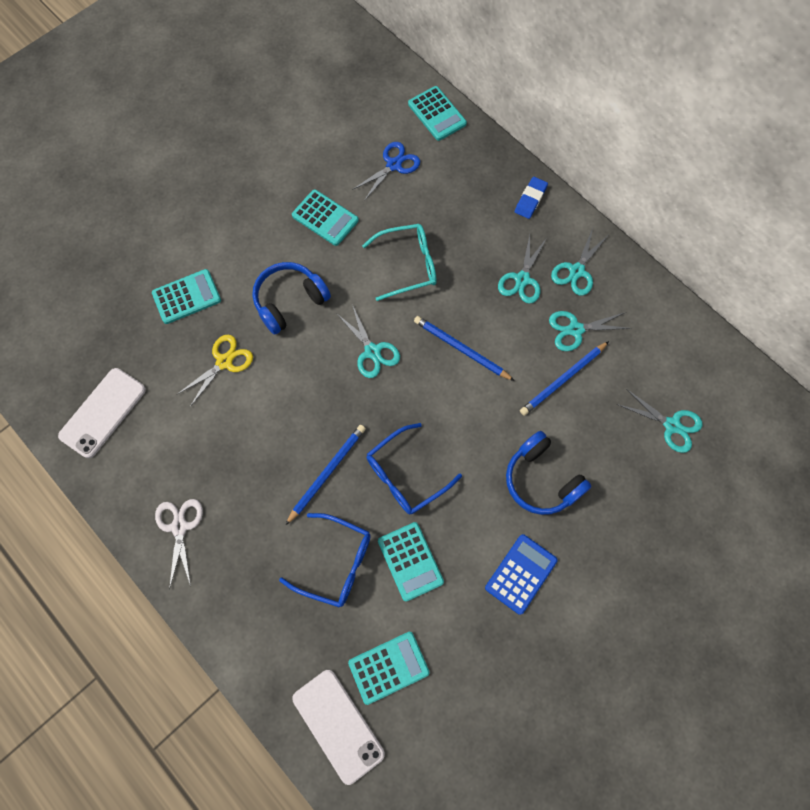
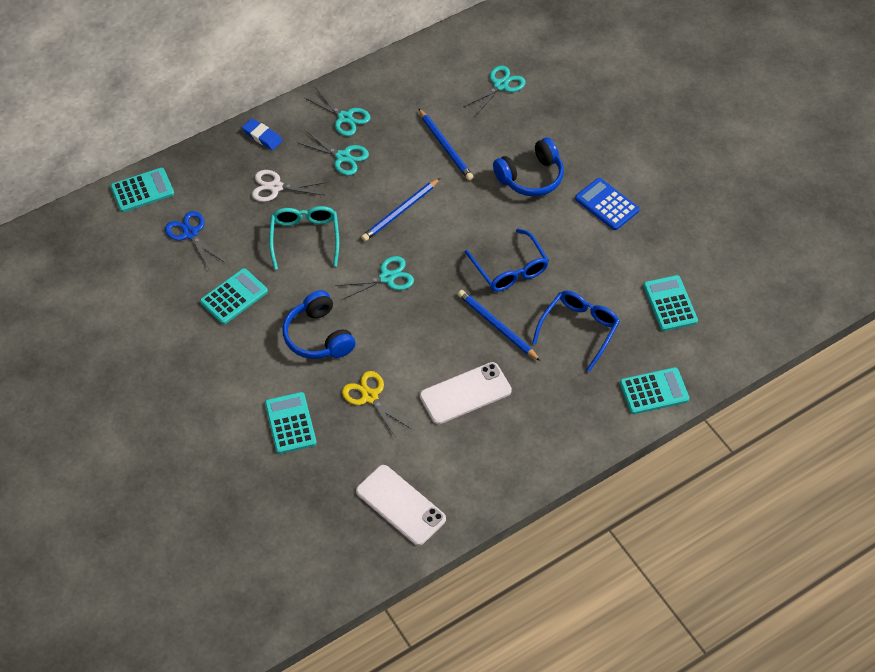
camera: 80 degrees left, 15 degrees down
(179, 527) = (528, 446): white scissors -> white scissors (276, 187)
(338, 725) = (711, 344): white phone -> white phone (465, 393)
(410, 561) = (585, 276): turquoise calculator -> turquoise calculator (654, 391)
(575, 329) = (401, 129): turquoise scissors -> none

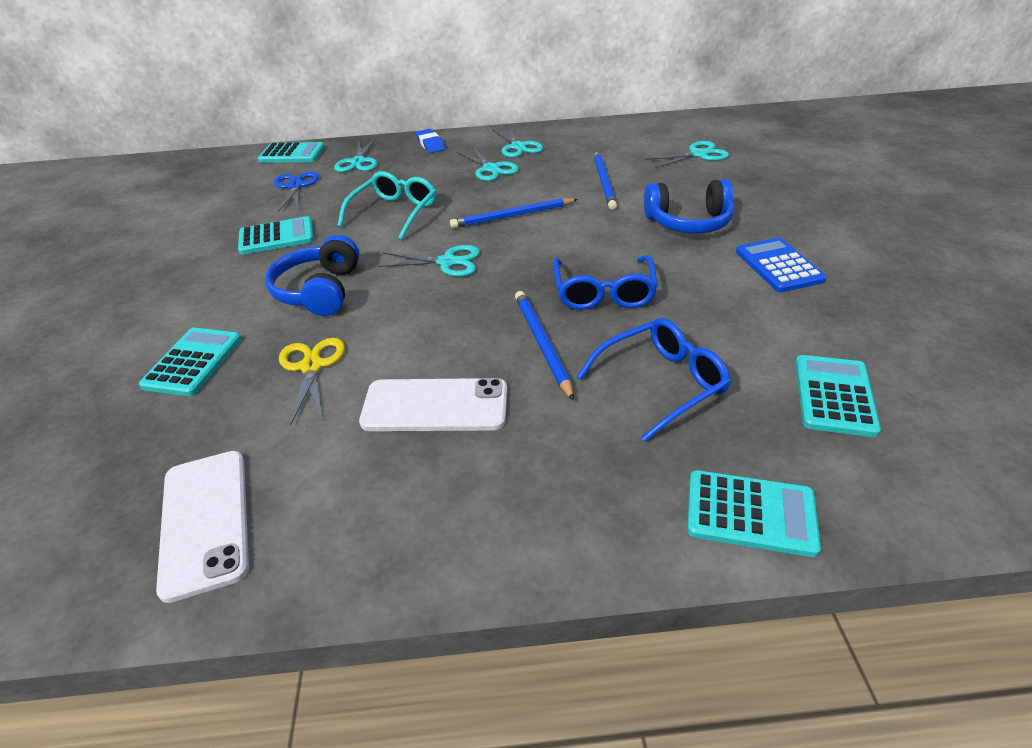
camera: 30 degrees right, 15 degrees down
(217, 183) = (358, 162): none -> turquoise scissors
(276, 187) = (406, 175): white scissors -> none

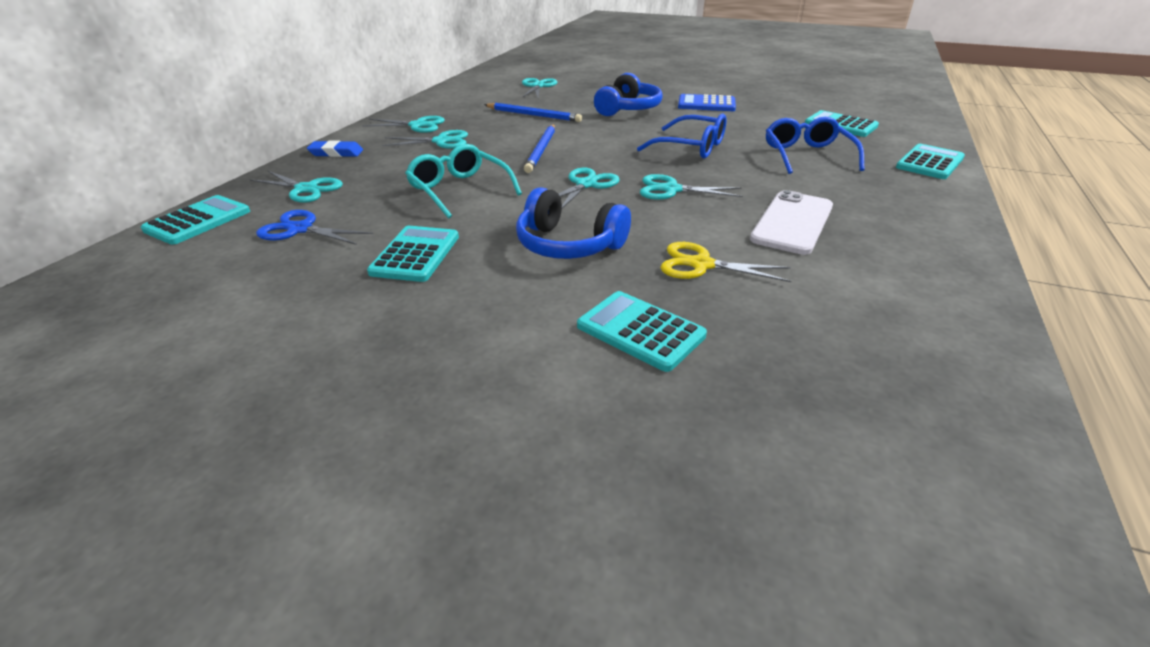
camera: 65 degrees left, 5 degrees down
(205, 521) = (906, 341): white phone -> none
(469, 310) = (671, 190): none -> turquoise scissors
(542, 344) = (739, 176): blue pencil -> none

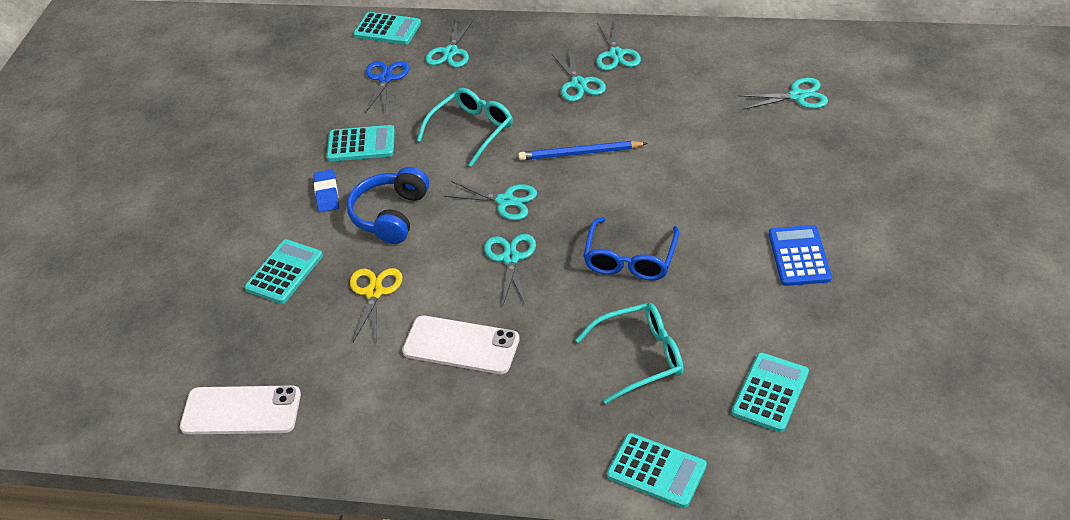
camera: 80 degrees right, 10 degrees up
(336, 153) = (528, 35): blue eraser -> blue eraser (327, 193)
(533, 115) = (684, 121): blue pencil -> none
(627, 109) = (742, 189): blue headphones -> none
(807, 155) = (640, 357): blue glasses -> turquoise glasses
(926, 386) = (241, 410): none -> white phone

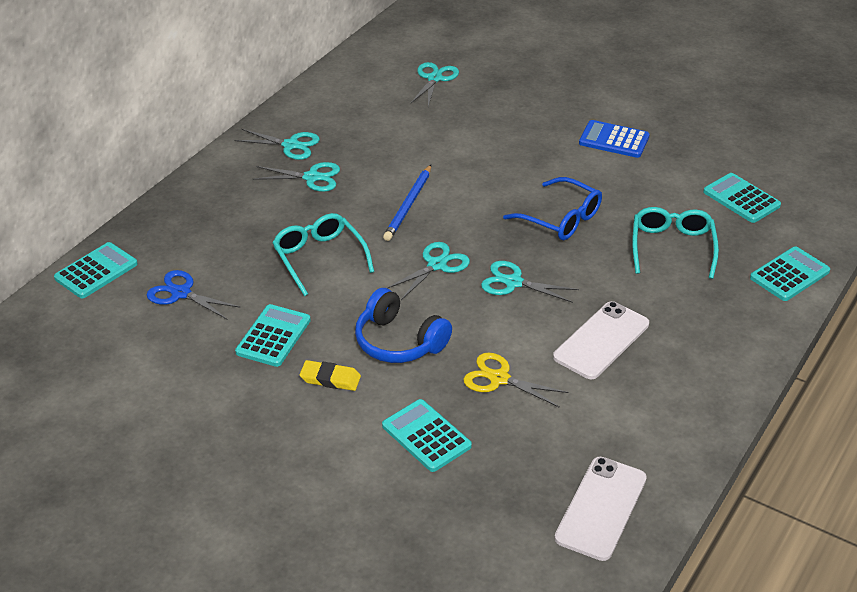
camera: 70 degrees left, 5 degrees down
(327, 193) = (330, 379): blue eraser -> yellow eraser
(450, 52) = (183, 239): turquoise scissors -> none

